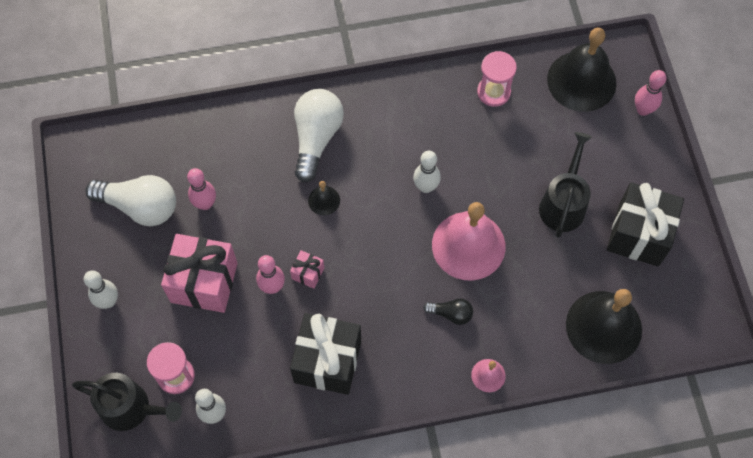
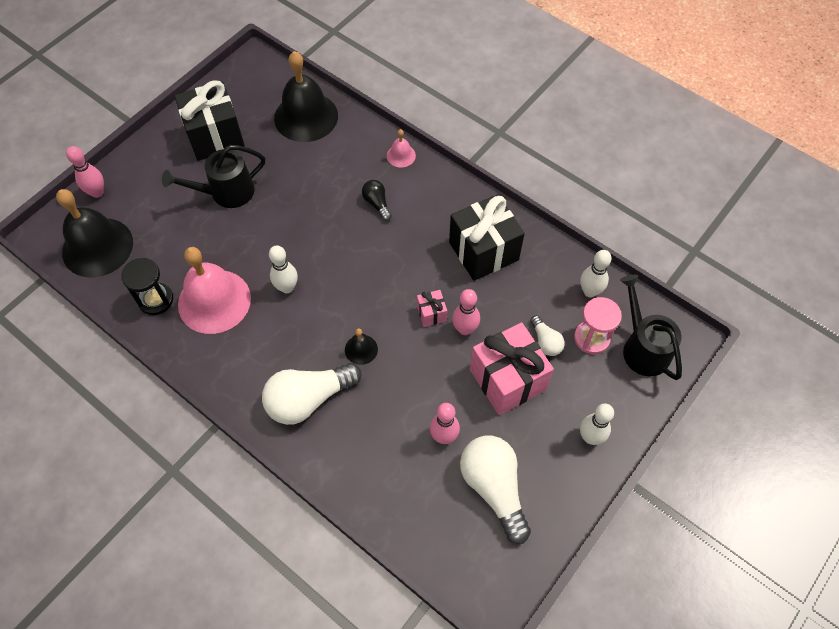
camera: 130 degrees left, 5 degrees down
(206, 338) = (545, 341): none -> white light bulb
(468, 245) = (313, 227): pink bell -> pink bell (214, 301)
(493, 92) = (156, 300): pink hourglass -> black hourglass

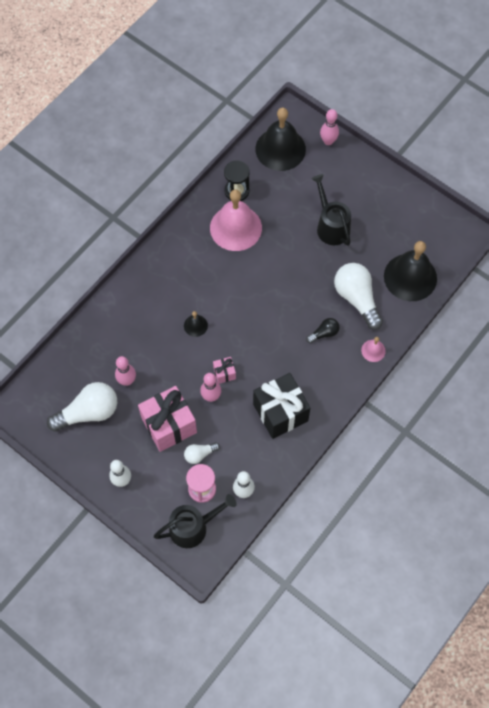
camera: 90 degrees right, 5 degrees up
(215, 136) = (385, 213): black gift -> none
(287, 287) = (247, 274): white bowling pin -> none
(309, 399) = (158, 293): white light bulb -> white light bulb (357, 299)

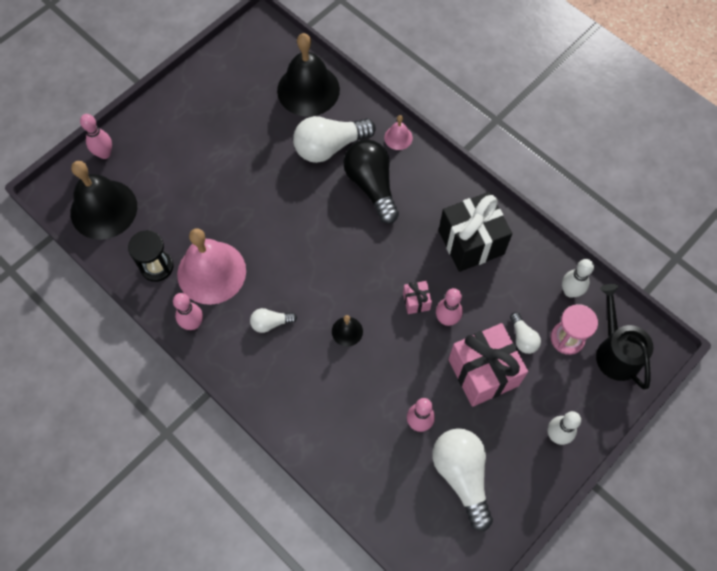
camera: 85 degrees left, 0 degrees up
(193, 221) = (193, 323): none -> pink bowling pin
(198, 272) = (271, 323): none -> white light bulb
(324, 333) = (371, 186): black light bulb -> black light bulb, size x2.00
(331, 226) = (228, 163): black watering can -> none

